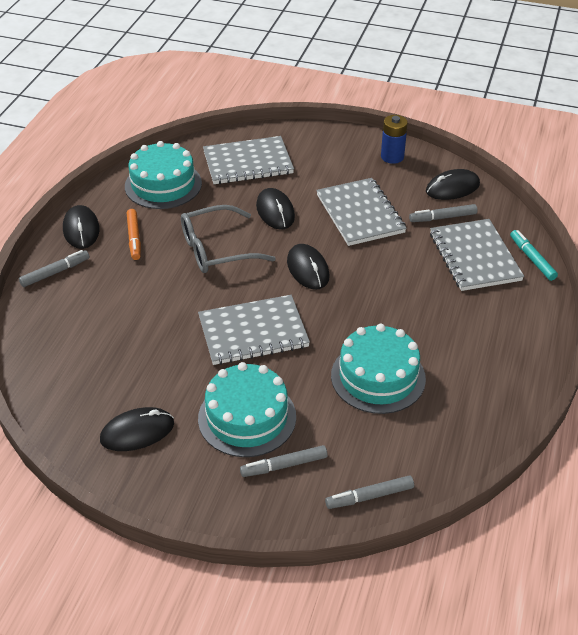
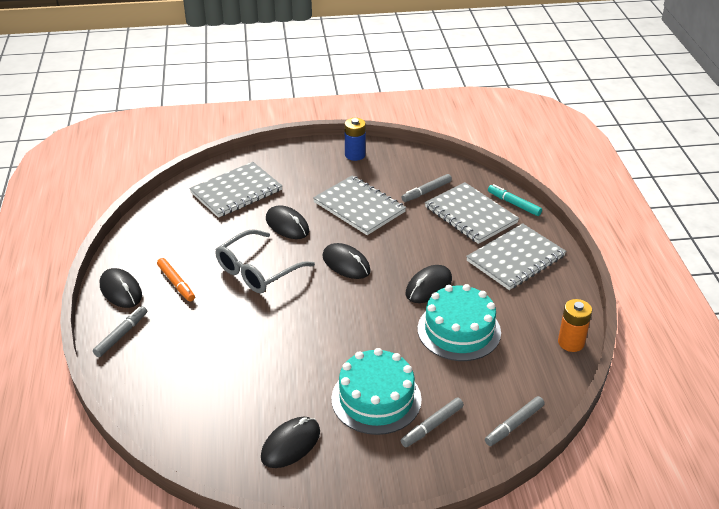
camera: 25 degrees left, 5 degrees down
(163, 184) = (172, 230): turquoise cake -> none
(253, 332) = (334, 328): grey notebook -> grey notebook (515, 258)
(452, 188) = (418, 167): black mouse -> black mouse (428, 286)
(492, 432) = (571, 342): none -> orange battery

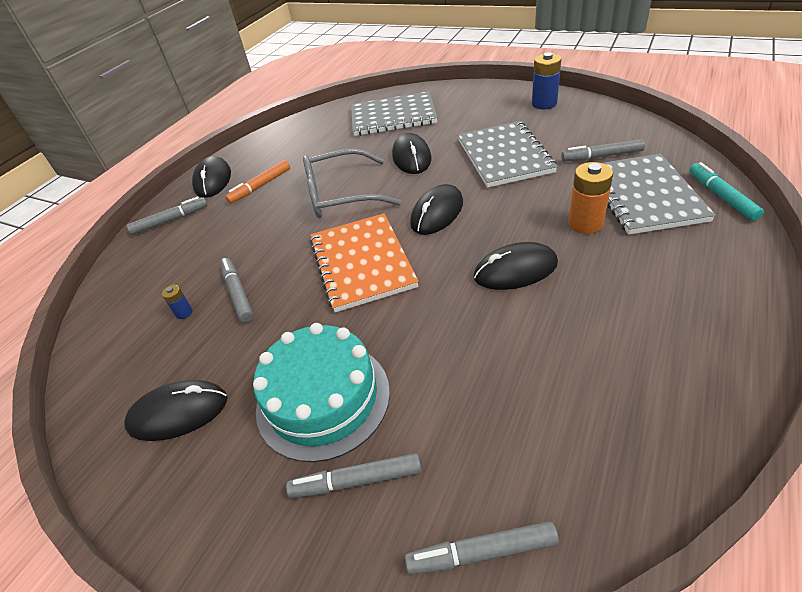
camera: 40 degrees right, 5 degrees up
(176, 283) = (260, 186): orange marker -> orange marker turned 45 degrees clockwise
(222, 392) = (184, 313): none -> blue battery
(251, 365) = (238, 293): none -> grey marker
(324, 314) = (362, 263): none -> orange notebook
(346, 264) = (437, 213): black mouse -> black mouse turned 45 degrees clockwise
(459, 330) = (511, 346): turquoise cake -> none
(515, 258) = (675, 270): grey notebook -> none
(571, 342) = (691, 443): orange battery -> orange battery (585, 224)

